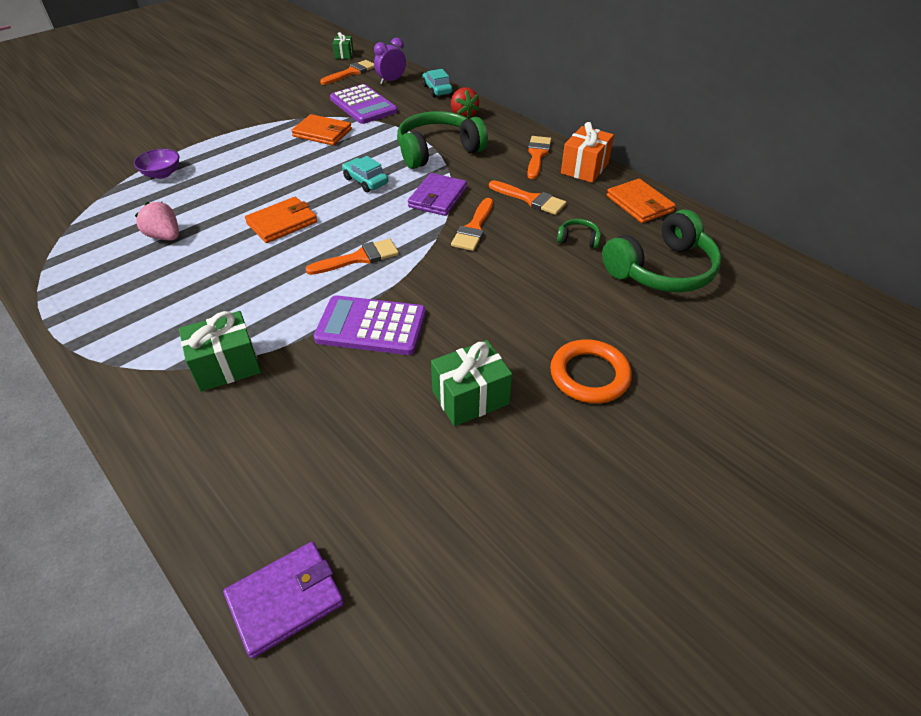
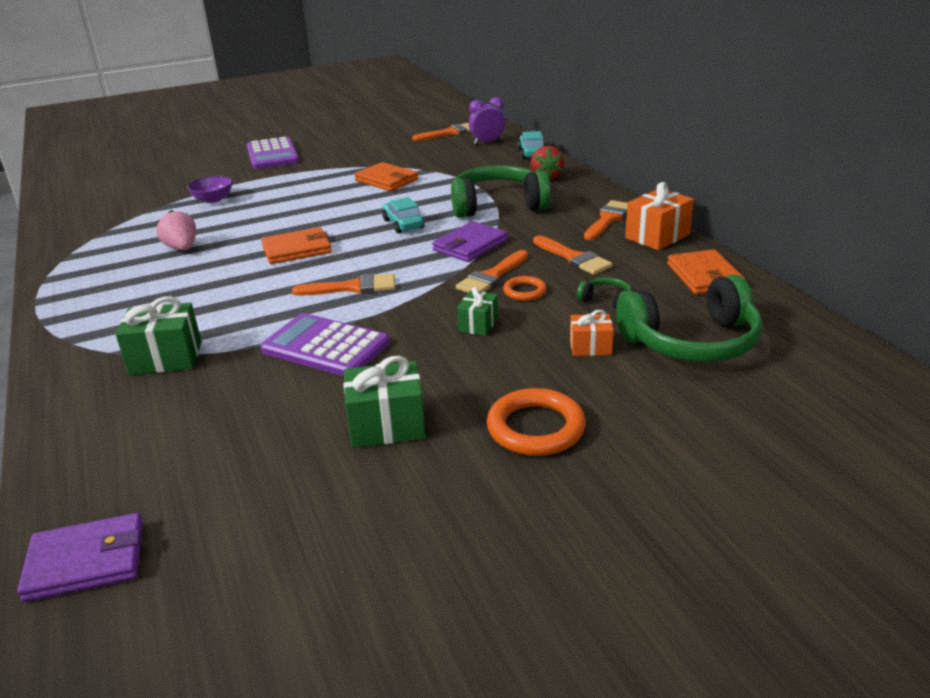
camera: 20 degrees right, 15 degrees down
(344, 55) = (452, 117): green gift -> green gift (478, 324)
(363, 105) = (444, 161): purple calculator -> purple calculator (272, 155)
(509, 240) = (524, 291): none -> orange ring
(590, 288) = (590, 347): none -> orange gift

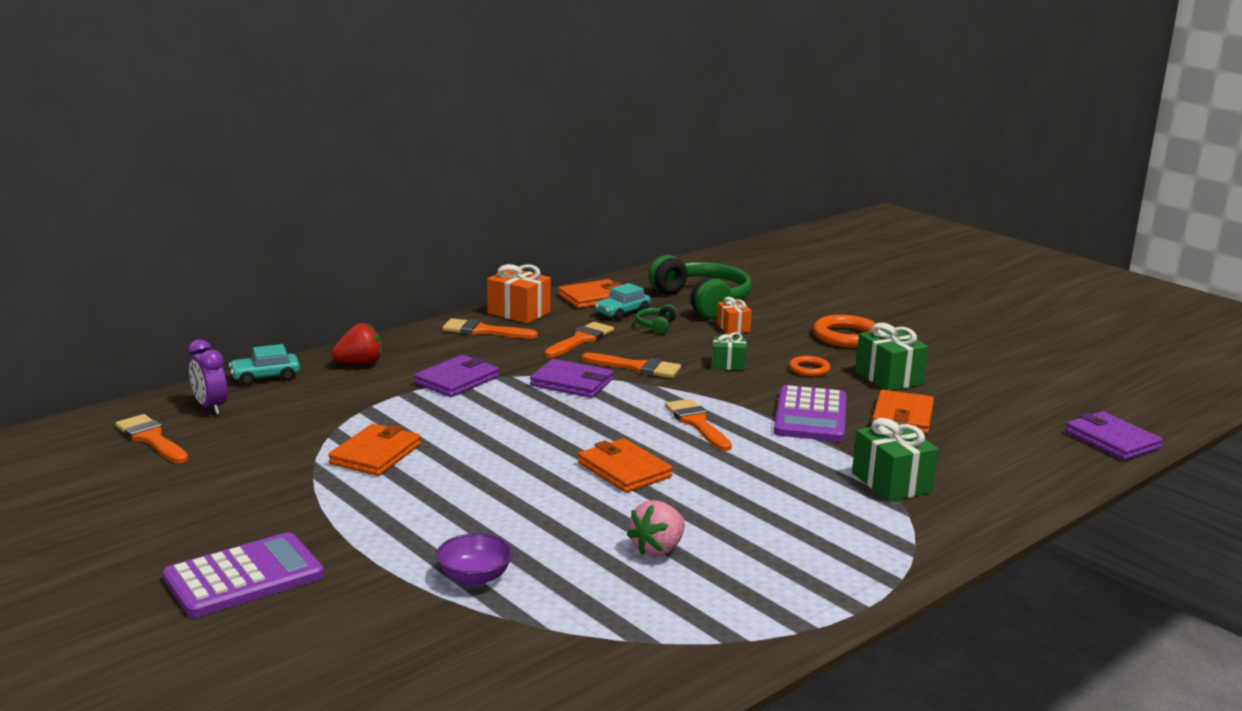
camera: 110 degrees left, 10 degrees down
(282, 404) = (902, 416): none -> orange wallet
(403, 224) = (526, 422): turquoise car -> turquoise car (622, 313)
(497, 205) = (457, 380): green headphones -> purple wallet
(524, 291) = (658, 353): orange ring -> orange ring (809, 369)

